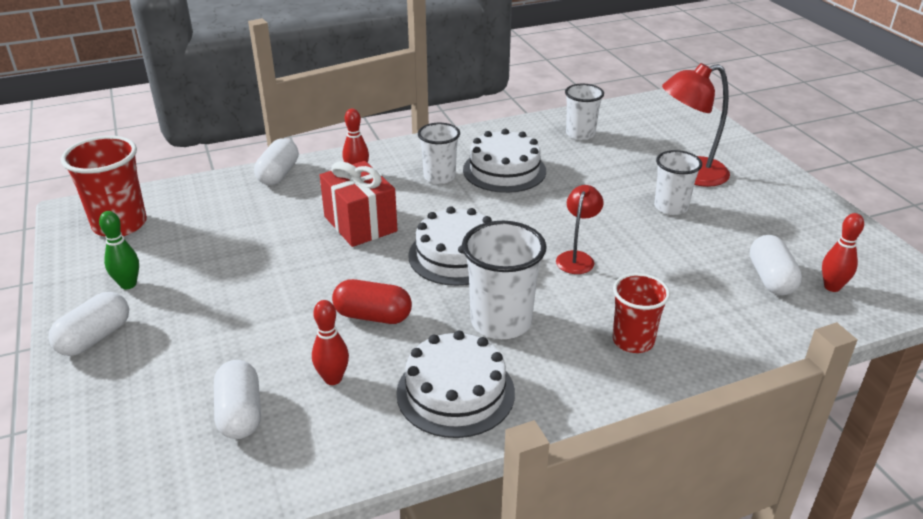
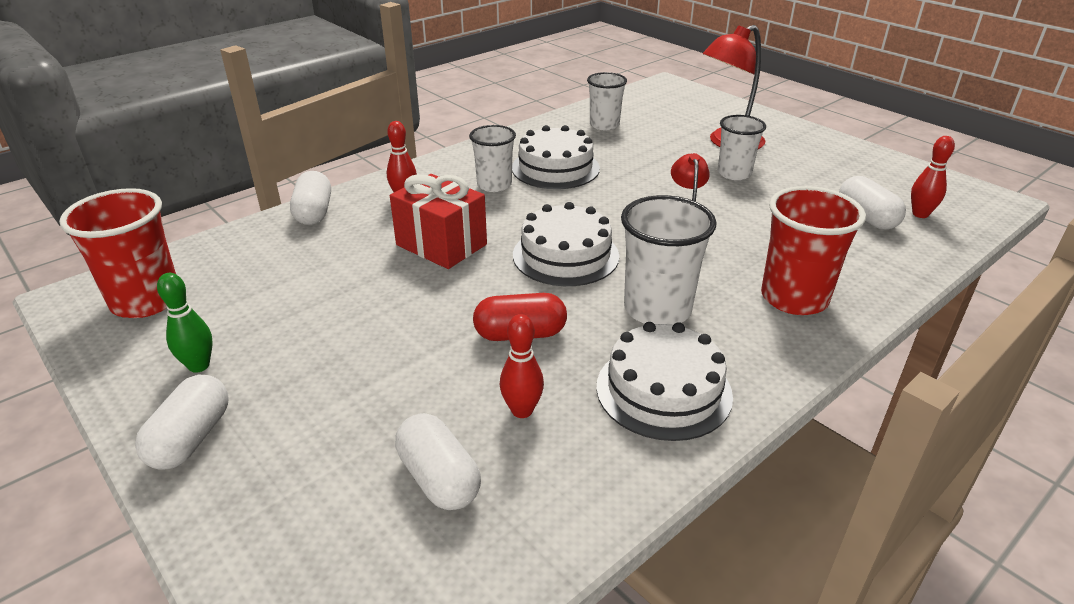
camera: 20 degrees left, 0 degrees up
(633, 341) = (794, 298): red cup -> red cup, size x1.51

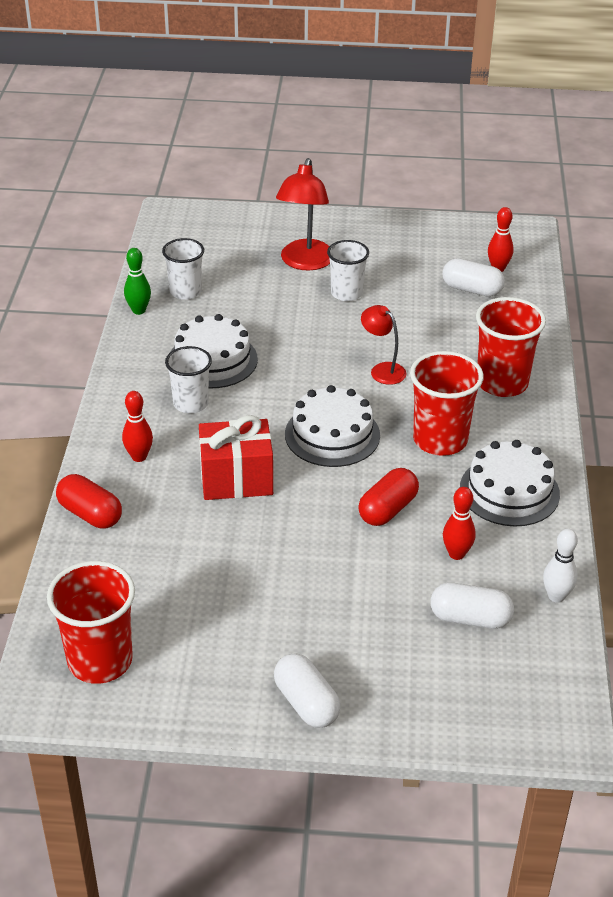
camera: 45 degrees left, 5 degrees up
(199, 366) = (228, 667): green bowling pin -> green bowling pin (139, 310)
(314, 212) = (90, 514): white capsule -> red capsule
(560, 527) = (556, 596): none -> white bowling pin
(657, 309) = (440, 440): white cup -> red cup

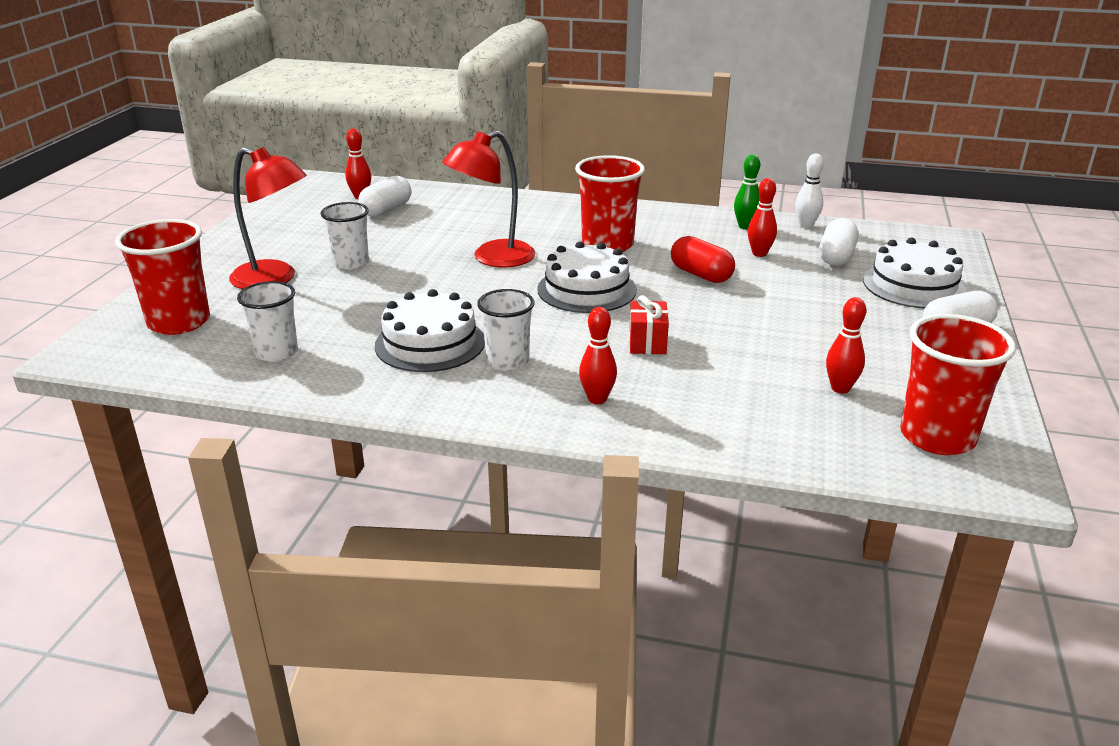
camera: 80 degrees left, 10 degrees down
(90, 514) = (698, 436): red capsule -> none
(139, 310) = (295, 387): green bowling pin -> green bowling pin (745, 226)
(174, 603) = (840, 388): none -> red bowling pin
(236, 479) = (647, 342): red gift -> red gift, size x0.59
(382, 370) = (492, 258): red lamp -> red lamp, size x1.69
(502, 383) = (535, 214): red cup -> red cup (179, 322)
(509, 491) = (681, 227): white cake -> white cake (913, 285)

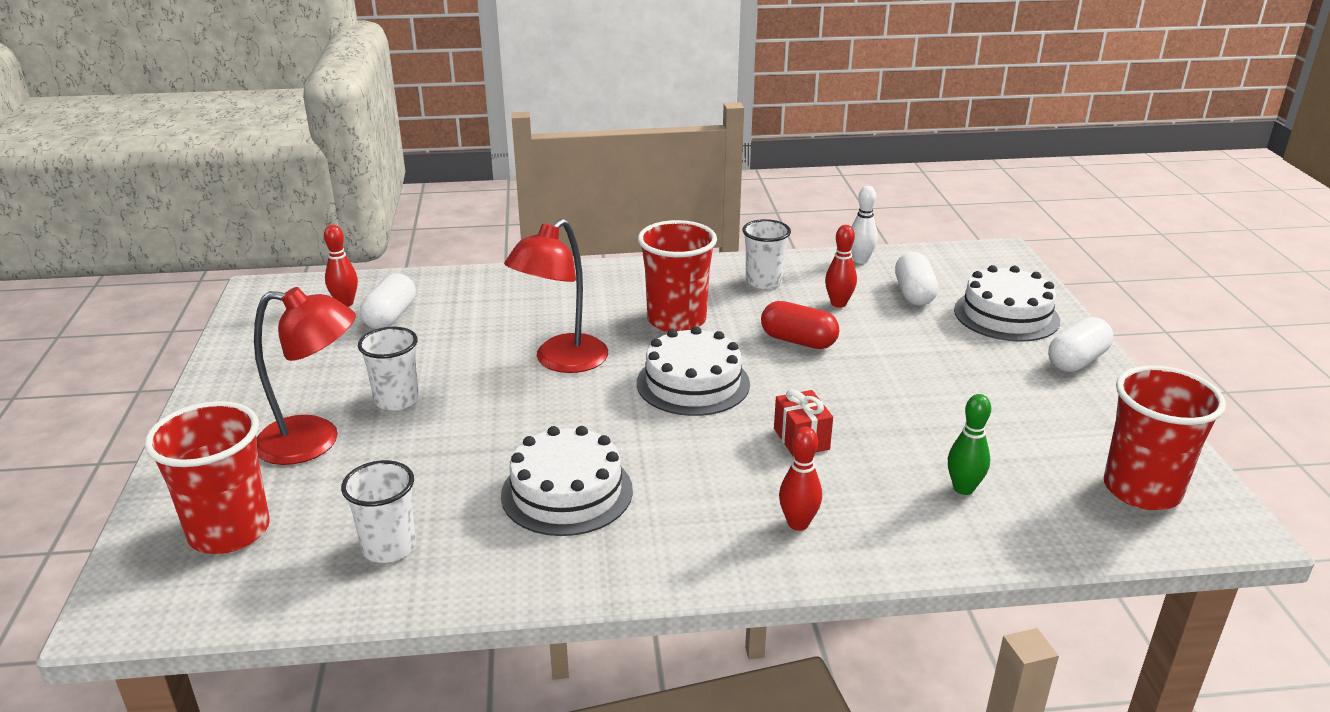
camera: 20 degrees left, 0 degrees up
(507, 361) = (670, 496): white cup -> white cup (763, 281)
(745, 226) = (802, 272): green bowling pin -> green bowling pin (963, 488)
(840, 388) = (1021, 453): red bowling pin -> none

